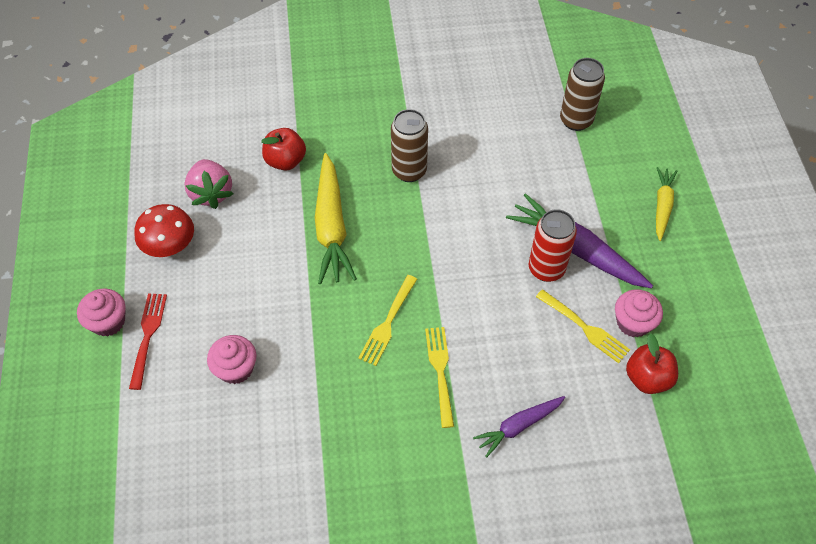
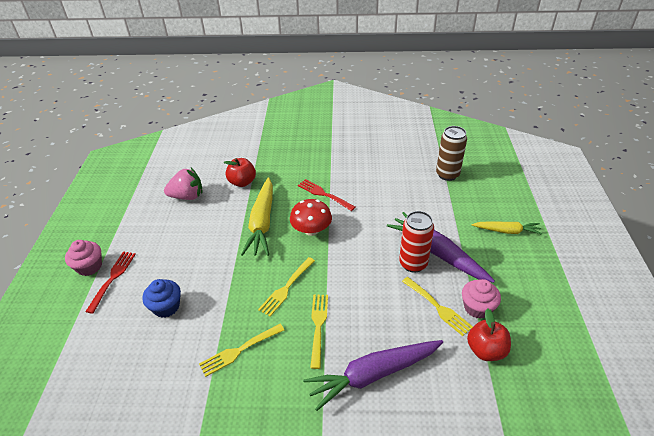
camera: 10 degrees right, 15 degrees down
(169, 245) = (149, 224): red mushroom -> red mushroom (311, 230)
(211, 193) = (187, 196): pink strawberry -> pink strawberry turned 90 degrees counterclockwise
(236, 368) = (166, 307): pink cupcake -> blue cupcake
(349, 415) = (240, 350): none -> yellow fork
(409, 171) = (324, 194): brown can -> red fork
(518, 426) = (373, 375): purple carrot -> purple carrot, size x1.71
(662, 206) = (506, 231): yellow carrot -> yellow carrot turned 75 degrees clockwise

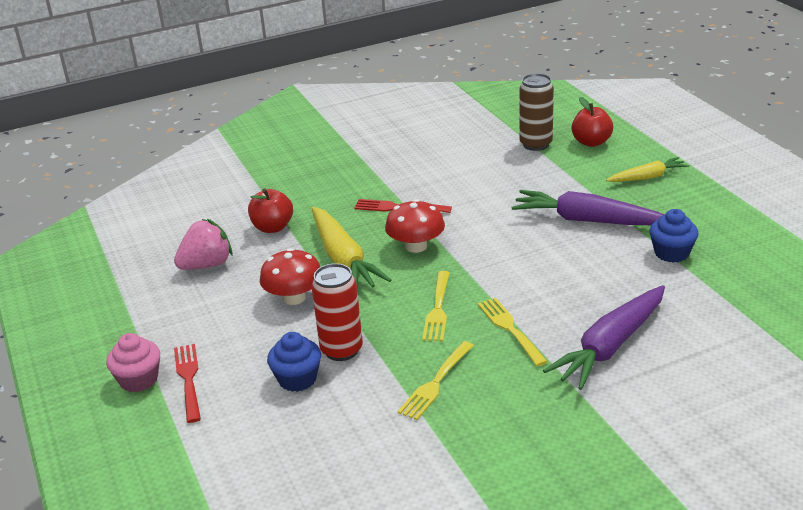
camera: 25 degrees left, 10 degrees down
(213, 241) = (294, 298): none -> red mushroom
(413, 263) = (569, 238): red can -> red can (341, 350)
(437, 307) = (628, 267): yellow fork -> none
(477, 307) = (671, 253): pink cupcake -> blue cupcake
(486, 350) = (709, 284): red apple -> red apple (591, 142)

